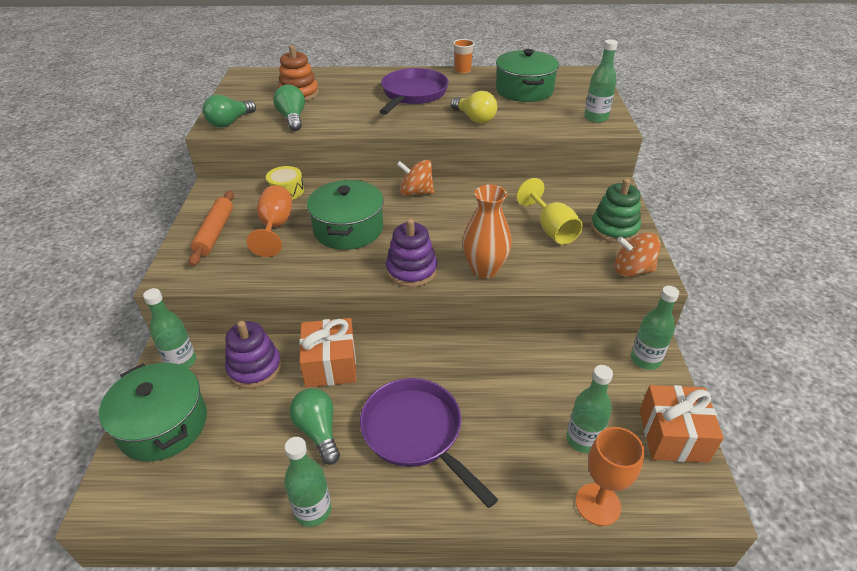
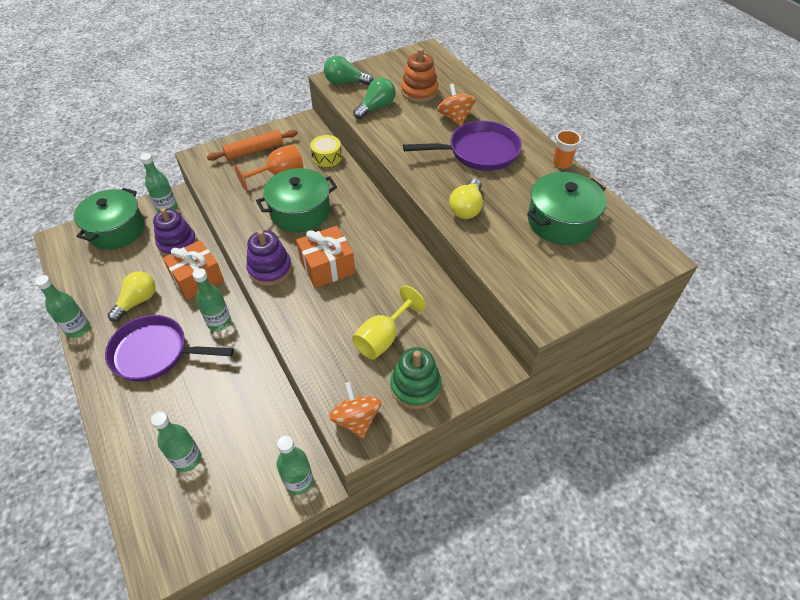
camera: 60 degrees right, 10 degrees up
(318, 431) = (137, 301): green light bulb -> yellow light bulb
(416, 192) = (377, 227): orange spinning top -> orange spinning top (455, 118)
(416, 433) = (155, 353): purple pan -> purple pan turned 105 degrees counterclockwise
(484, 269) = (296, 312): orange vase -> none
(596, 118) = (548, 296): green bottle -> green bottle (219, 322)
(598, 504) = (129, 487): orange goblet -> none
(673, 435) = (216, 525): orange gift -> orange gift (327, 267)

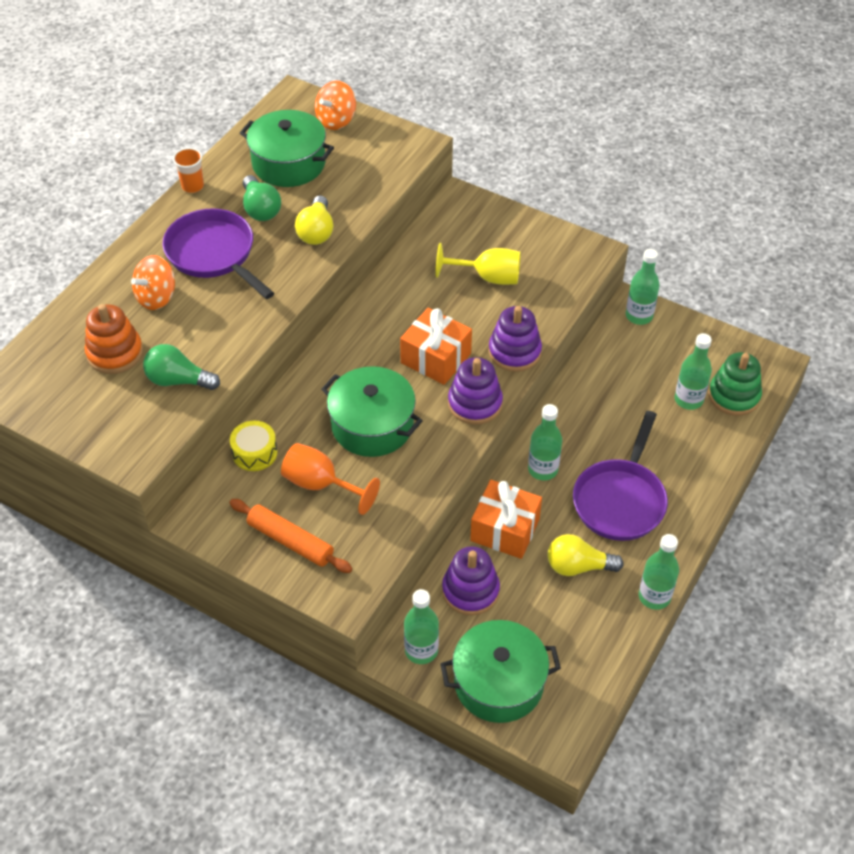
camera: 120 degrees left, 0 degrees up
(155, 353) = (620, 500): purple pan -> purple pan turned 45 degrees clockwise
(294, 315) = (514, 352): none -> purple stacking toy
(345, 82) = (135, 441): green light bulb -> green light bulb (260, 209)
(356, 419) = (579, 259): orange spinning top -> orange spinning top (336, 120)
(415, 387) = (519, 236): green stacking toy -> green stacking toy (733, 396)
(466, 208) = (316, 232): yellow light bulb -> yellow light bulb turned 105 degrees clockwise

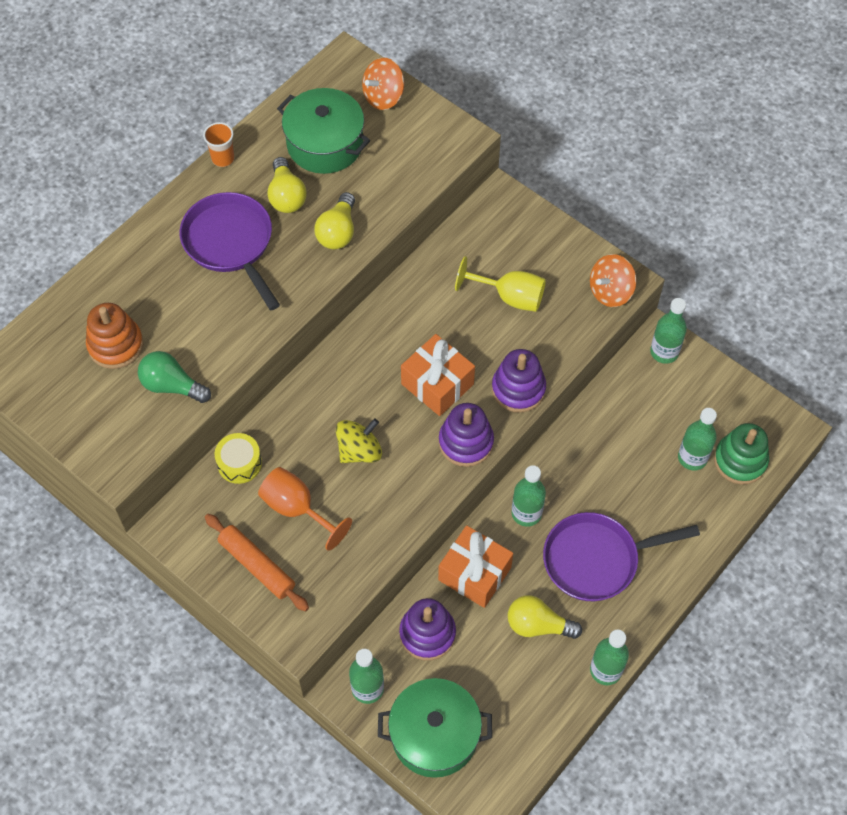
camera: 10 degrees right, 10 degrees up
(157, 297) = (166, 286): orange spinning top -> orange spinning top (610, 291)
(260, 209) = (286, 196): green light bulb -> yellow light bulb
(372, 425) = (359, 451): green pot -> yellow spinning top
(620, 500) = (596, 559): purple pan -> purple pan turned 45 degrees clockwise

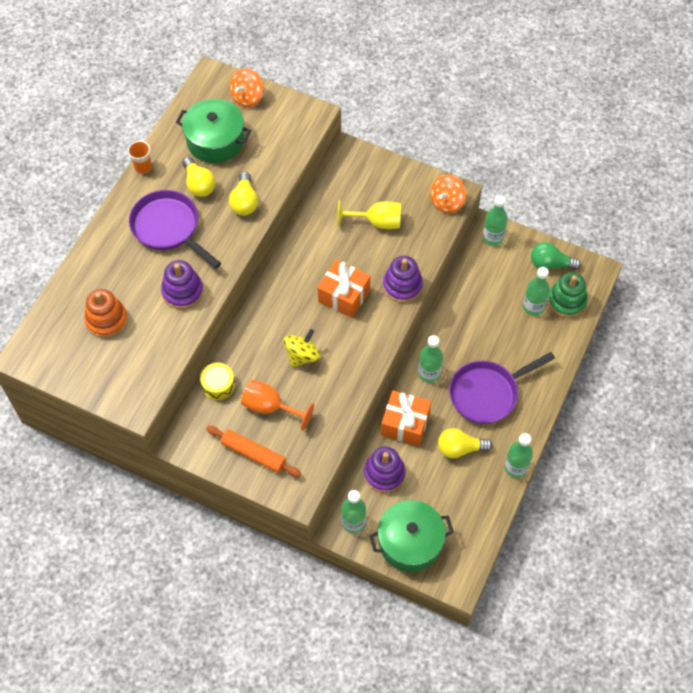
camera: 15 degrees left, 0 degrees up
(172, 385) = (158, 339): green light bulb -> green light bulb (550, 264)
(466, 442) = (376, 332): purple stacking toy -> purple stacking toy (182, 291)

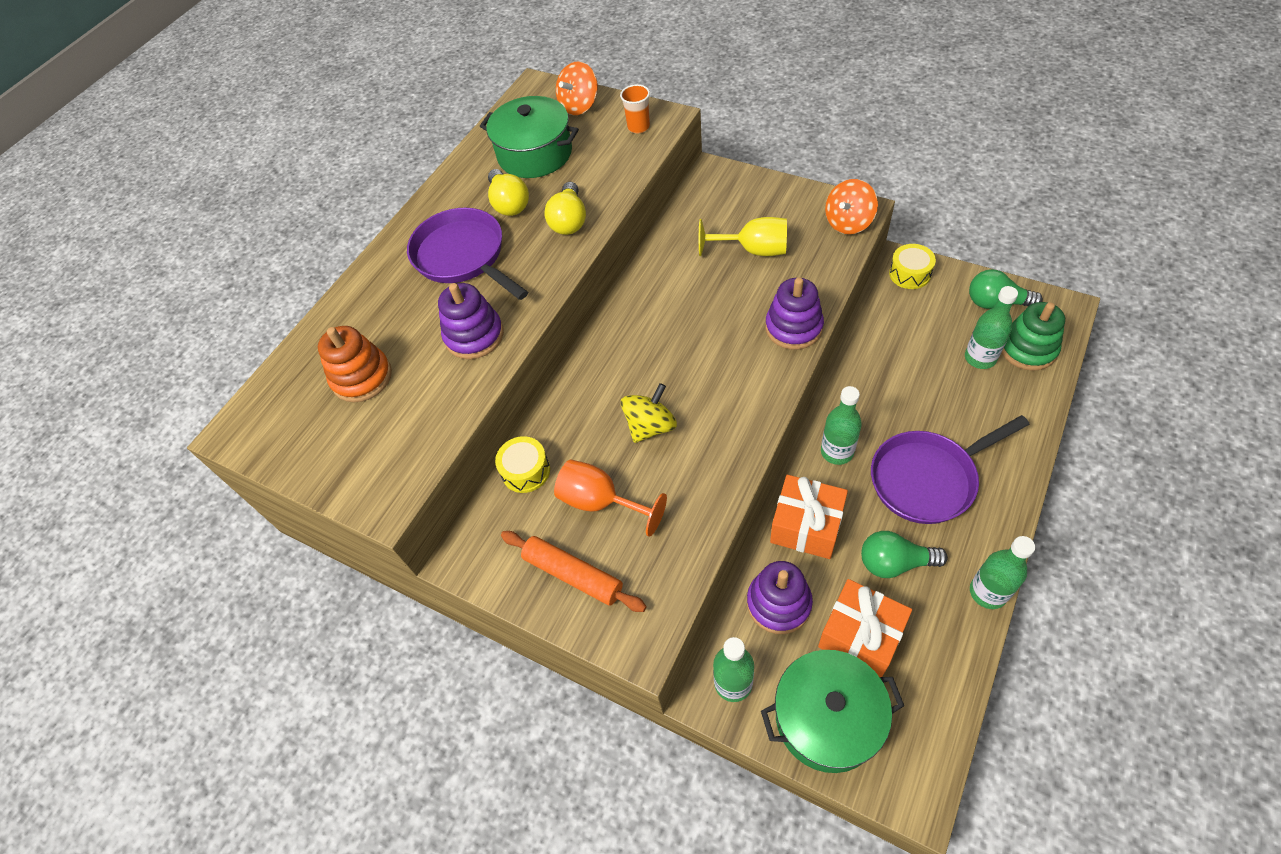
camera: 10 degrees right, 5 degrees down
(143, 167) = (438, 188): orange cup -> orange cup (638, 127)
(344, 295) = (710, 343): orange gift -> orange gift (860, 636)
(460, 448) = (894, 562): yellow light bulb -> green light bulb
(492, 237) = (910, 274): green bottle -> yellow drum

